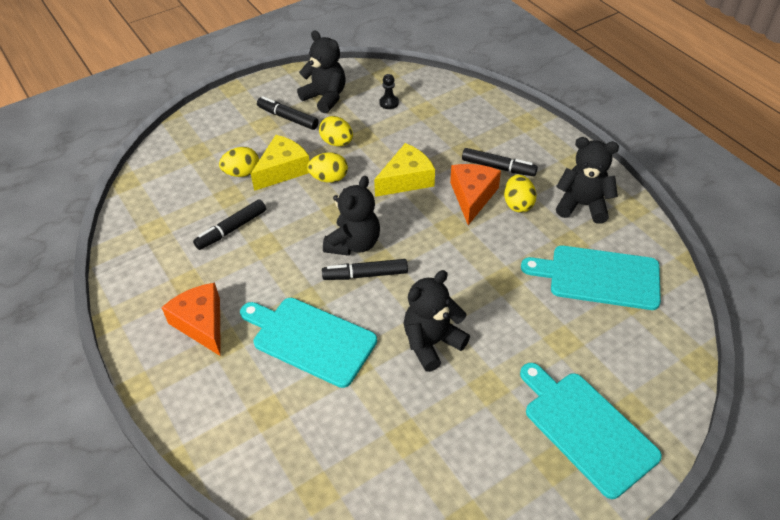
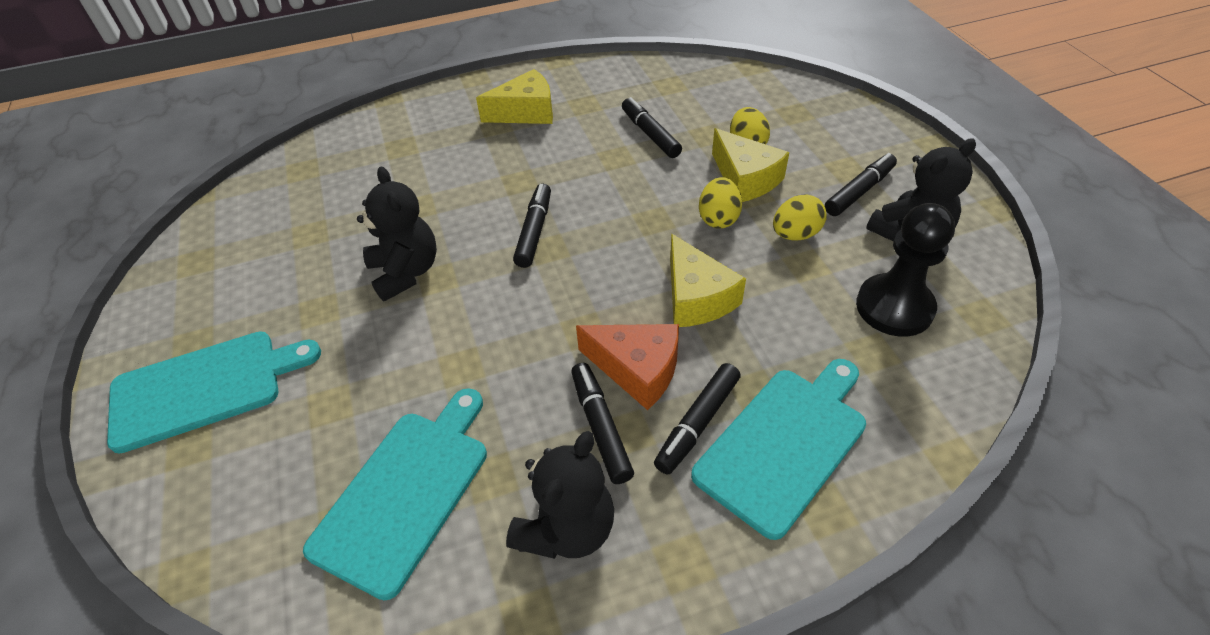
camera: 105 degrees right, 0 degrees up
(202, 324) = (525, 112): orange cheese -> yellow cheese
(310, 339) = (466, 179): turquoise cutting board -> turquoise cutting board (784, 443)
(354, 243) = (589, 227): black teddy bear -> none
(389, 103) = (894, 307): black pawn -> black pawn, size x2.18
(518, 204) = (601, 427): yellow egg -> black marker

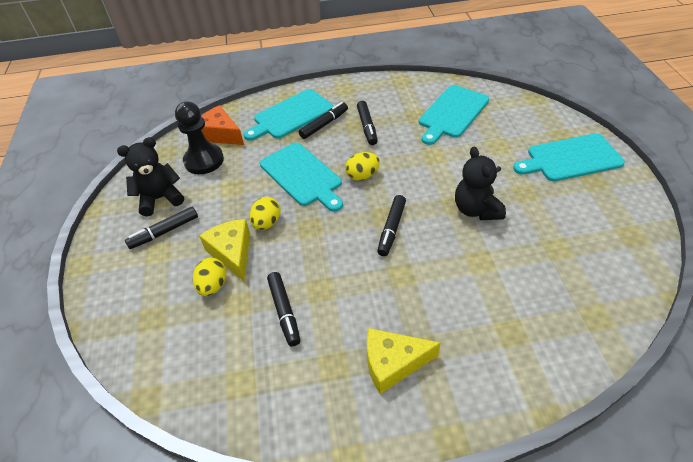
camera: 170 degrees left, 0 degrees up
(566, 528) = (386, 99): black teddy bear -> none
(637, 369) = (345, 146): orange cheese -> orange cheese (220, 134)
(696, 297) = (302, 176): yellow cheese -> turquoise cutting board
(795, 234) = (226, 206): yellow egg -> yellow egg (362, 175)

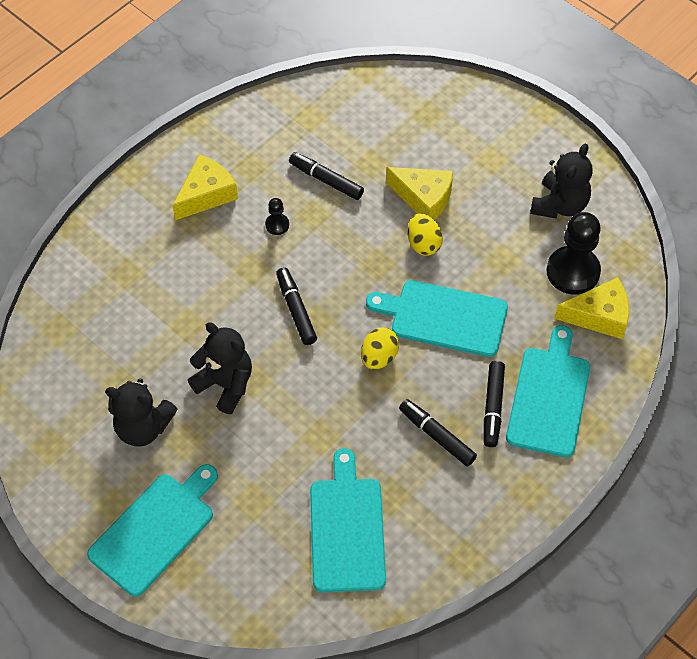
camera: 140 degrees right, 10 degrees up
(164, 232) = (510, 178): black marker -> none
(213, 285) = (408, 164): yellow egg -> none
(220, 134) = (599, 316): orange cheese -> yellow cheese
(354, 298) = (277, 225): none -> black pawn
(552, 213) = (143, 427): none -> black teddy bear

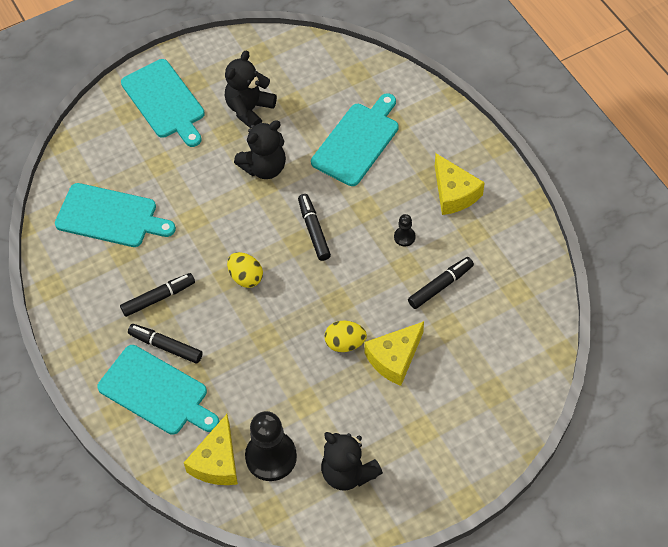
camera: 110 degrees right, 0 degrees up
(296, 310) = (314, 230): black marker -> black marker turned 105 degrees counterclockwise
(444, 318) = (264, 336): turquoise cutting board -> turquoise cutting board (357, 141)

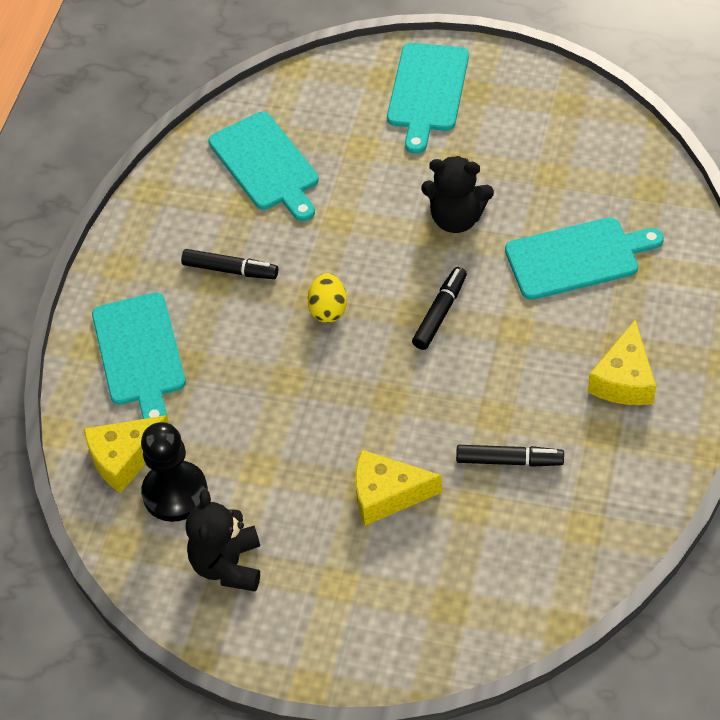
camera: 45 degrees right, 5 degrees down
(166, 346) = (190, 319): black marker -> none
(249, 109) = (501, 153): black teddy bear -> none
(345, 343) = (354, 443): yellow egg -> none
(404, 237) = (524, 385): black pawn -> none

